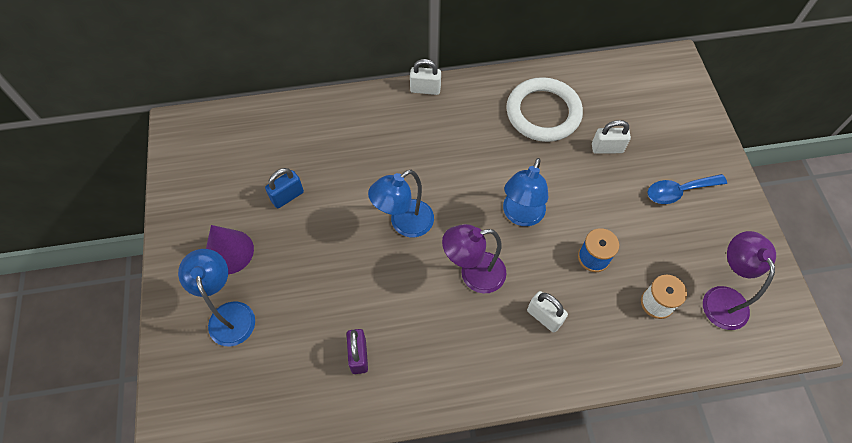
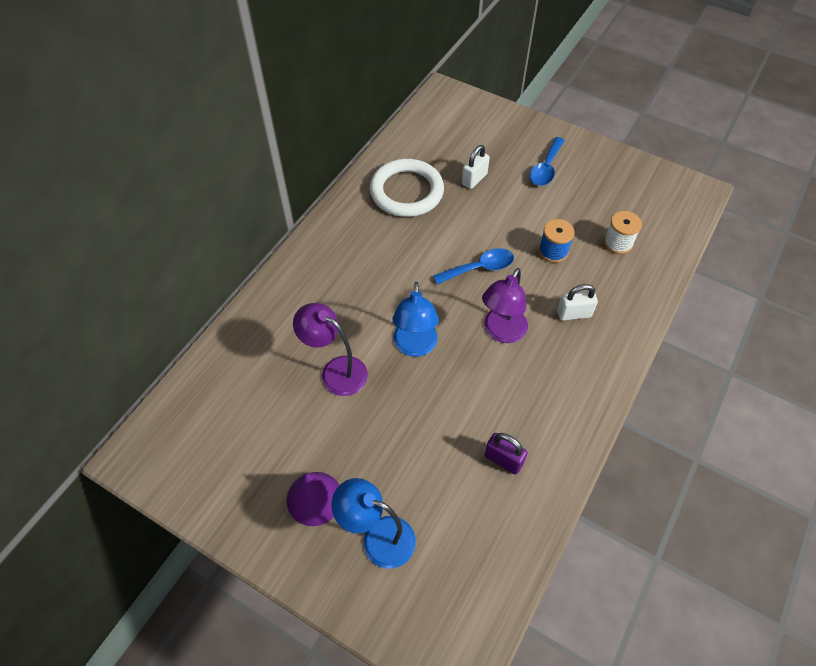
camera: 50 degrees left, 5 degrees down
(287, 196) = (304, 414): blue padlock -> none
(425, 89) = (305, 246): white padlock -> none
(520, 216) = (480, 268): blue lamp -> blue spoon
(721, 298) = (643, 207): purple lamp -> purple lamp (336, 371)

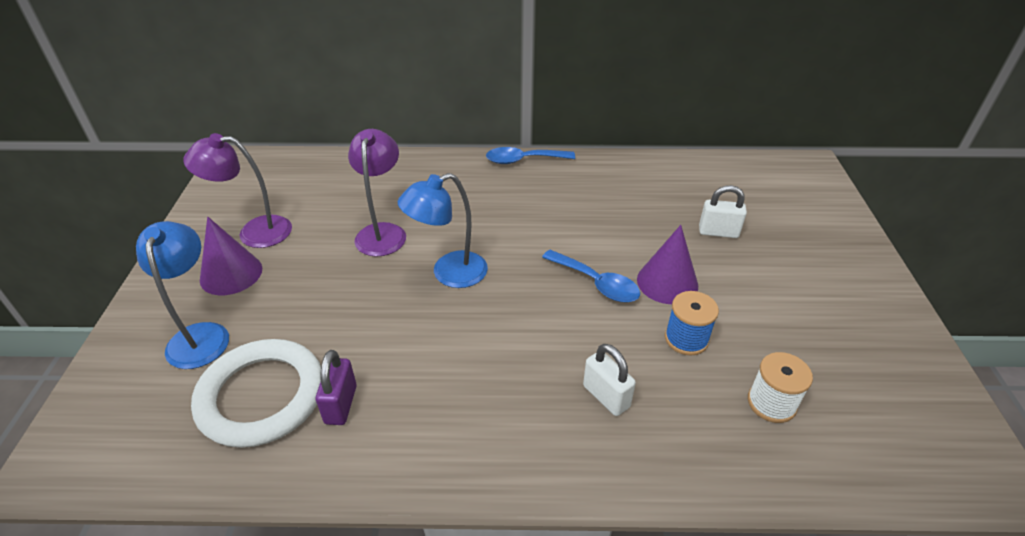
camera: 60 degrees right, 15 degrees down
(406, 191) = (644, 192): white ring -> white ring (261, 396)
(501, 332) = (521, 336): purple lamp -> purple lamp (254, 232)
(502, 232) = (667, 282): none -> purple cone
(546, 168) = (809, 284): blue spoon -> blue spoon (523, 160)

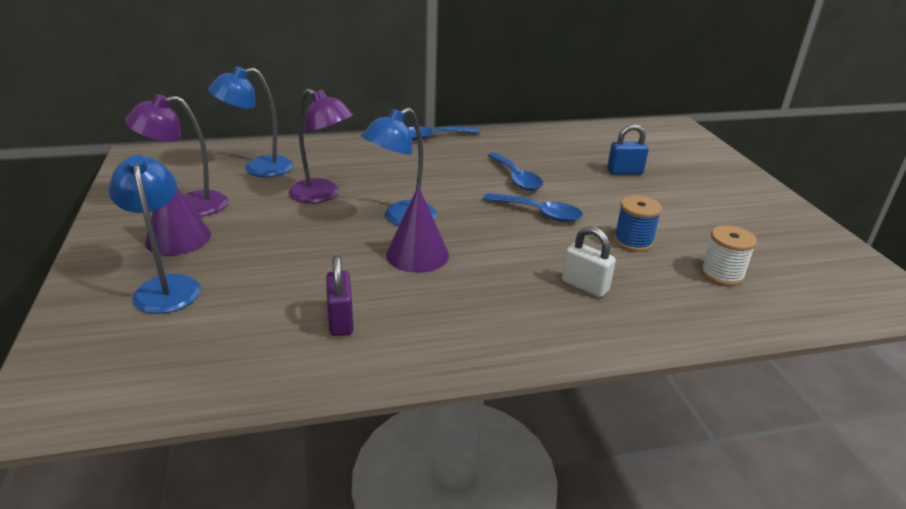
camera: 15 degrees left, 10 degrees down
(261, 396) = (255, 324): white ring -> none
(334, 188) = (258, 168): none -> blue lamp
(382, 232) = (322, 195): purple lamp -> purple lamp turned 135 degrees clockwise
(591, 229) = (516, 178): none -> blue spoon
(667, 282) = (599, 207): purple cone -> purple cone (417, 254)
(718, 232) = (624, 172): white padlock -> blue padlock

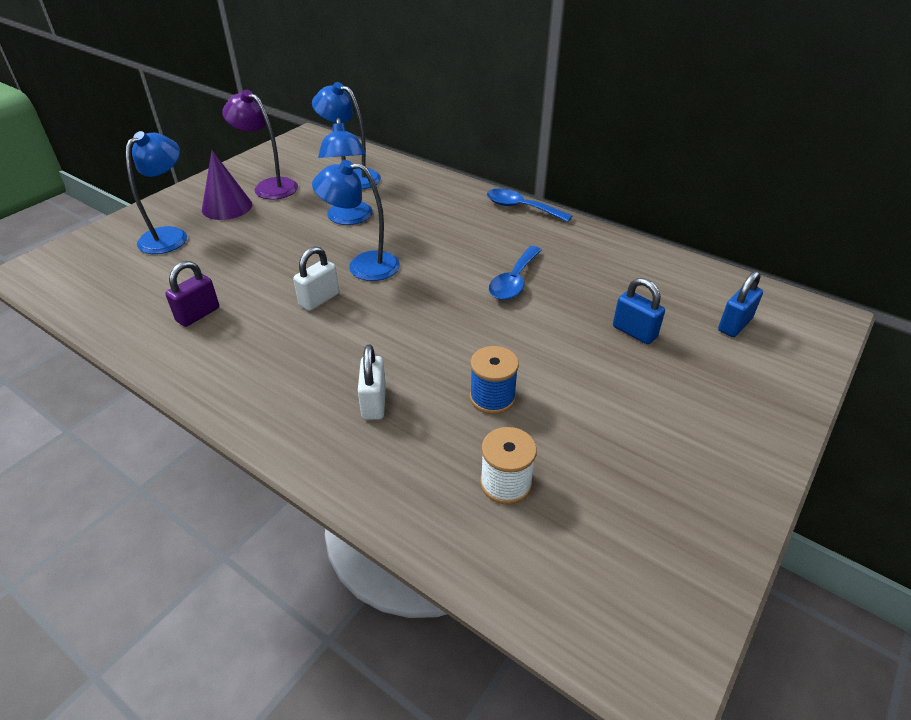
camera: 50 degrees right, 10 degrees up
(322, 195) = (350, 219): purple lamp -> blue lamp
(417, 254) = (319, 299): purple cone -> white padlock
(539, 213) = (468, 322): blue spoon -> none
(654, 146) = (734, 325): none -> blue padlock

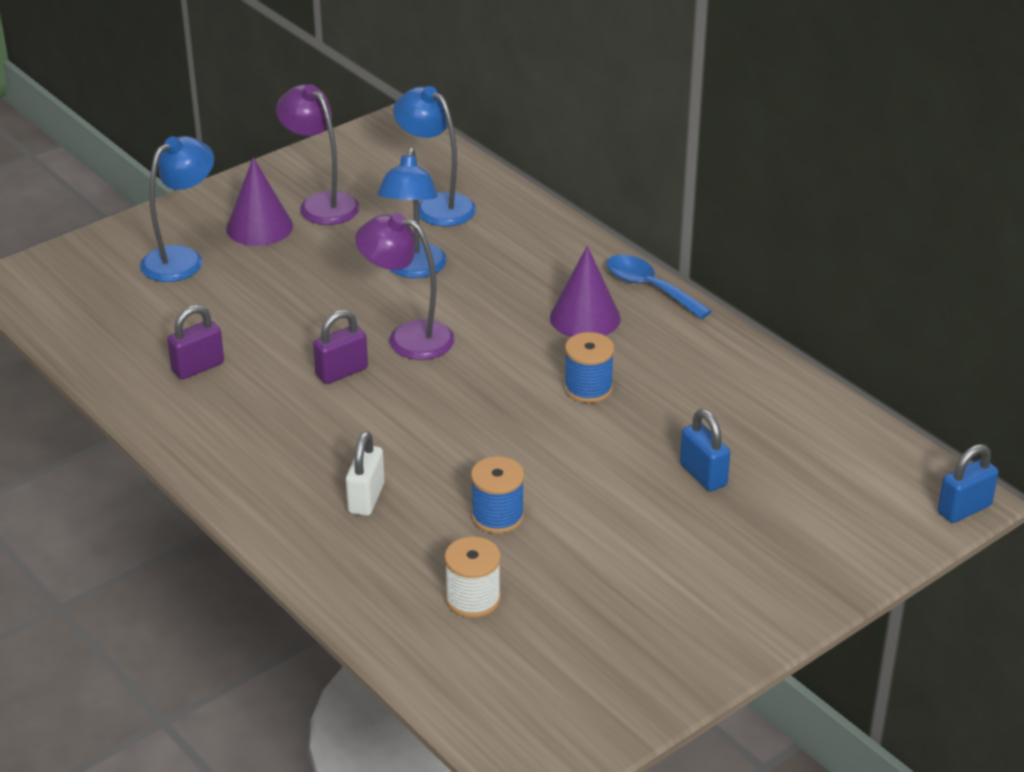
camera: 15 degrees right, 5 degrees down
(319, 299) = (341, 372): white padlock -> purple padlock
(363, 266) = (408, 337): blue lamp -> purple lamp
(487, 233) = (585, 318): none -> purple cone
(514, 281) = (588, 388): blue spoon -> blue spool
(734, 325) = (834, 488): blue padlock -> blue padlock (964, 509)

